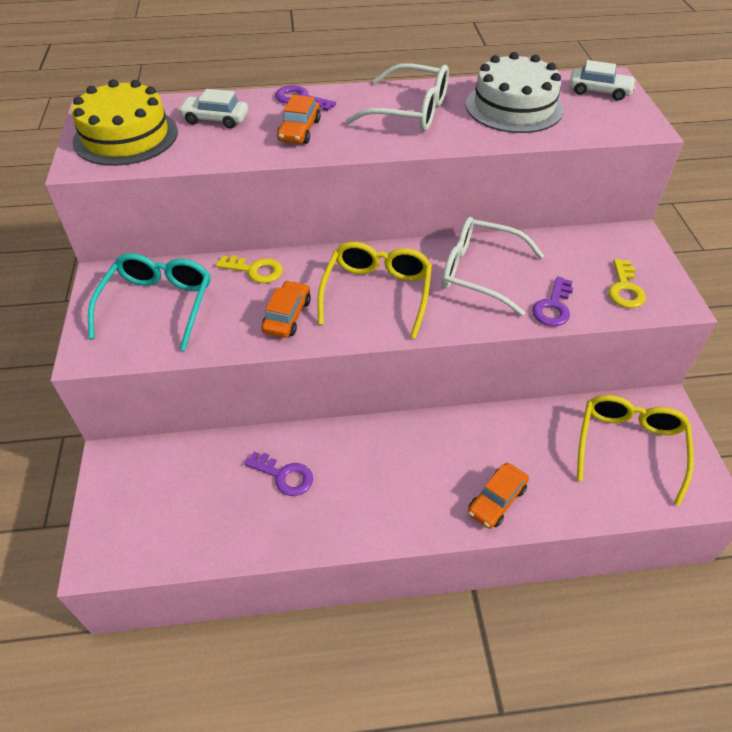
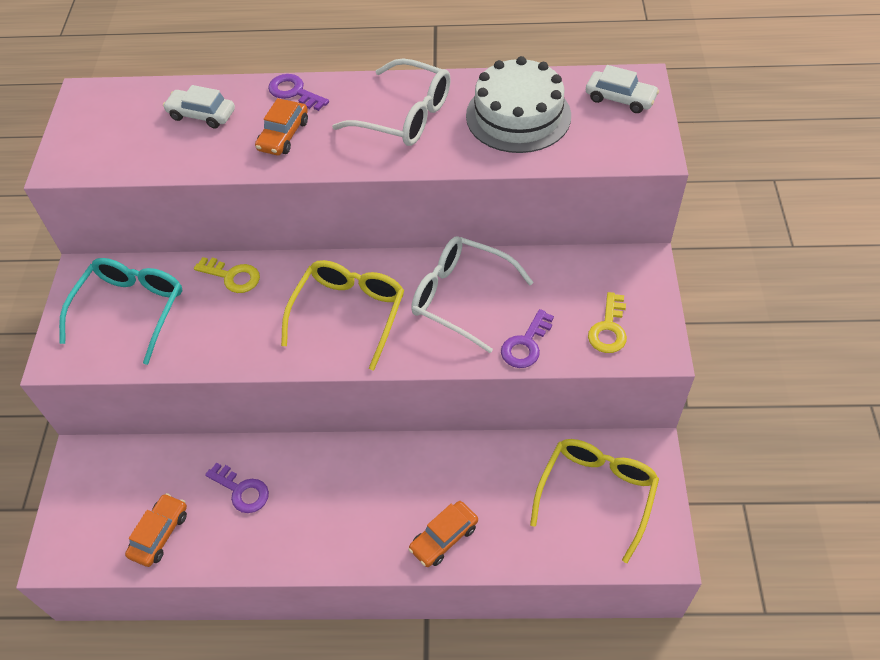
camera: 10 degrees right, 5 degrees up
(126, 136) = (109, 132): yellow cake -> none
(287, 316) = (254, 333): orange car -> orange car (160, 534)

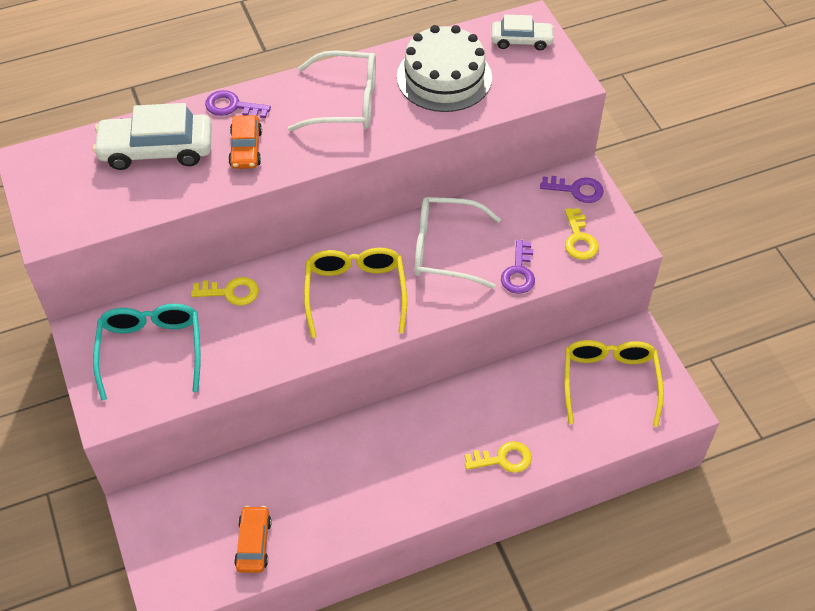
camera: 25 degrees left, 0 degrees up
(201, 114) = (156, 150): white car -> white car, size x1.71
(242, 491) = (308, 482): purple key -> purple key (577, 190)
(444, 538) = (503, 459): orange car -> yellow key

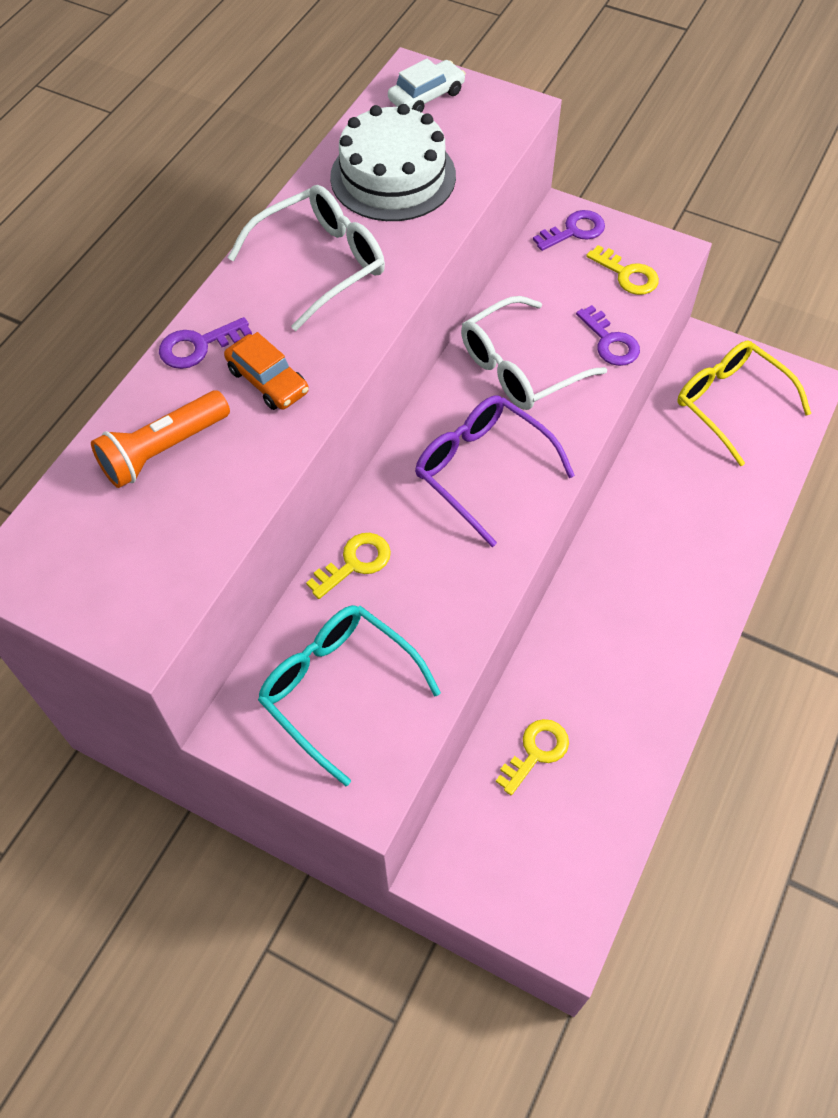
camera: 40 degrees left, 5 degrees up
(156, 150) = (163, 450): white car -> orange flashlight
(254, 543) = (593, 808): orange car -> none
(355, 293) = (482, 470): yellow glasses -> purple glasses
(503, 459) = (721, 541): yellow key -> yellow key (536, 752)

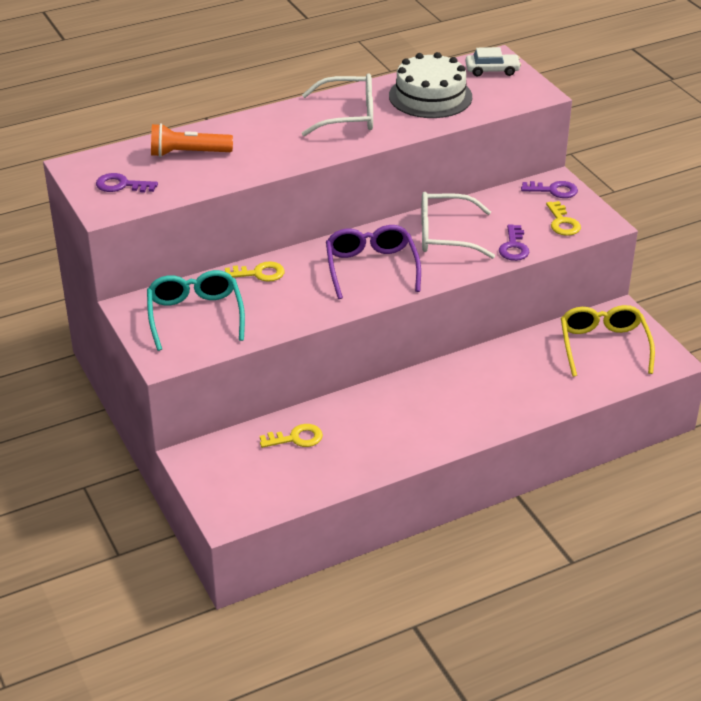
camera: 35 degrees right, 20 degrees down
(198, 346) = (249, 123): purple key -> purple key (121, 185)
(268, 381) = (267, 149): orange car -> none

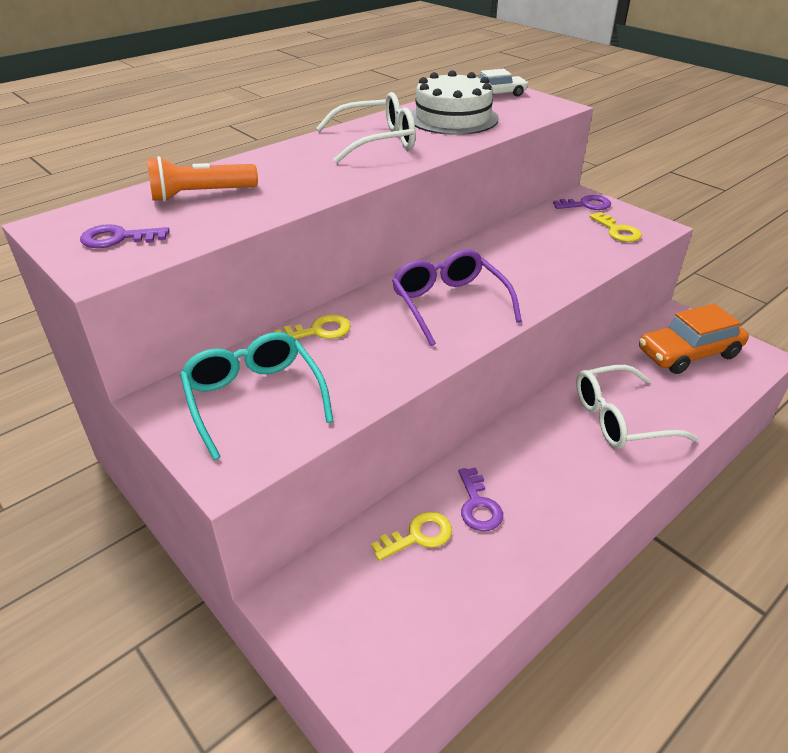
camera: 15 degrees left, 0 degrees up
(445, 235) = (509, 259): white glasses -> white glasses (620, 419)
(514, 247) = (588, 260): purple key -> purple key (478, 505)
(603, 346) = (688, 353): yellow glasses -> orange car

